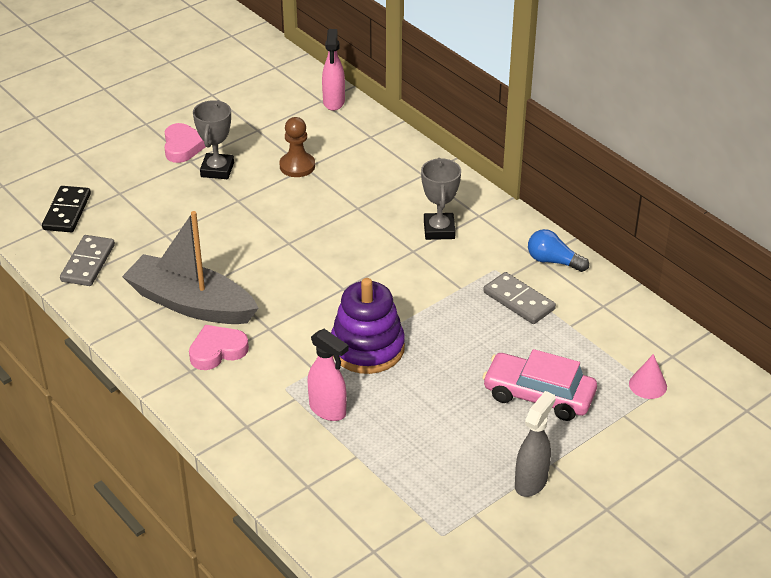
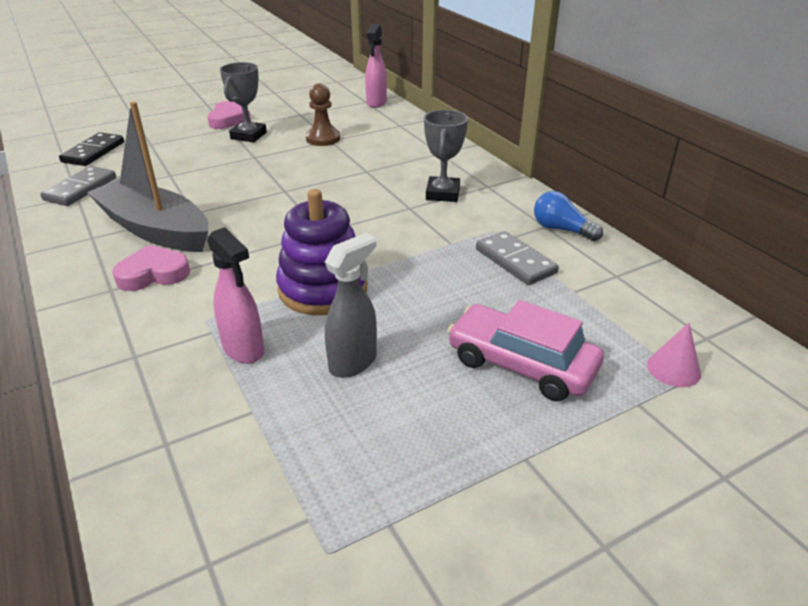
camera: 10 degrees right, 5 degrees down
(531, 482) = (489, 484): grey spray bottle -> grey spray bottle (353, 362)

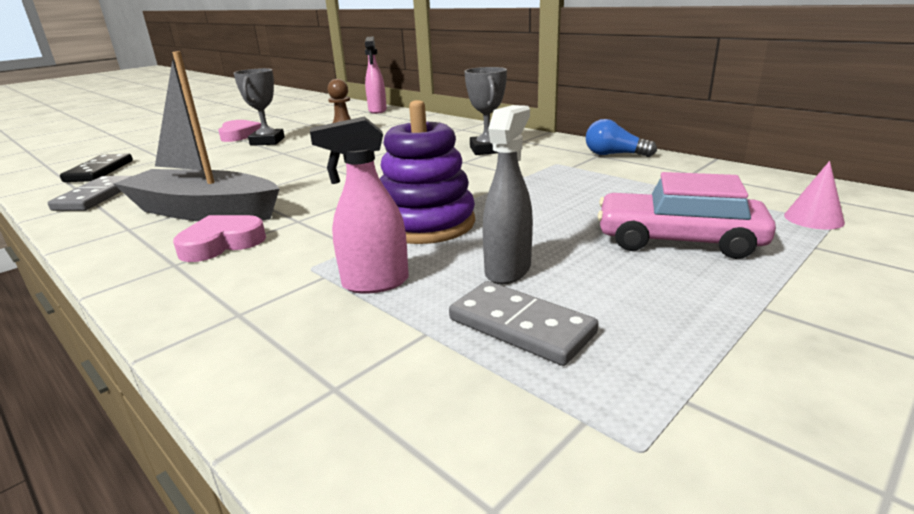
camera: 15 degrees left, 10 degrees down
(244, 350) = (374, 283): pink spray bottle -> pink spray bottle turned 135 degrees clockwise
(515, 261) = (595, 178): grey domino -> grey domino (521, 326)

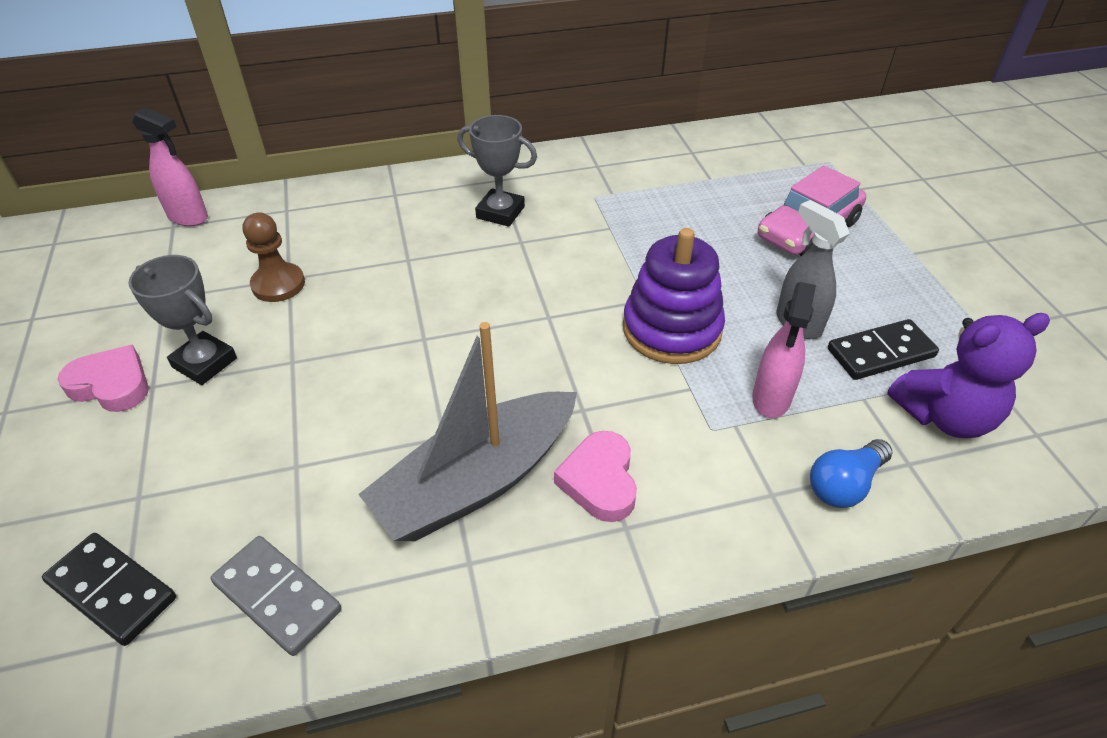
camera: 60 degrees left, 20 degrees up
(447, 399) = (944, 416): none -> purple teddy bear
(521, 326) = (880, 353): grey domino -> black domino
(614, 155) = (607, 158): blue light bulb -> blue light bulb (844, 485)
(813, 218) = (818, 163): pink cone -> none

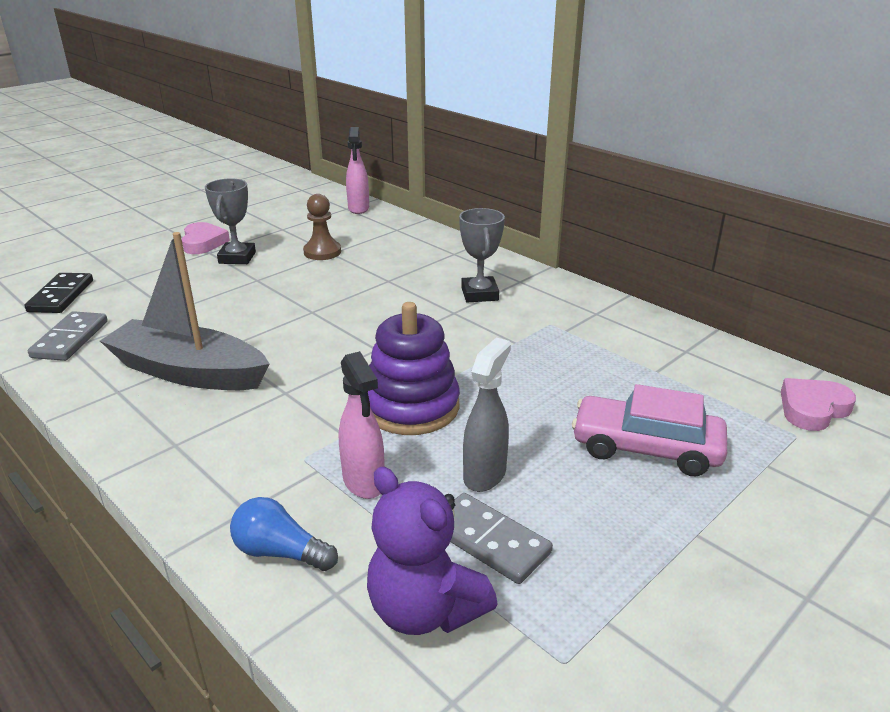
camera: 60 degrees right, 15 degrees down
(599, 481) = (215, 420): pink heart -> pink heart (812, 409)
(771, 399) = (364, 482): pink spray bottle -> pink spray bottle turned 105 degrees counterclockwise
(880, 353) = (489, 541): black domino -> grey domino

